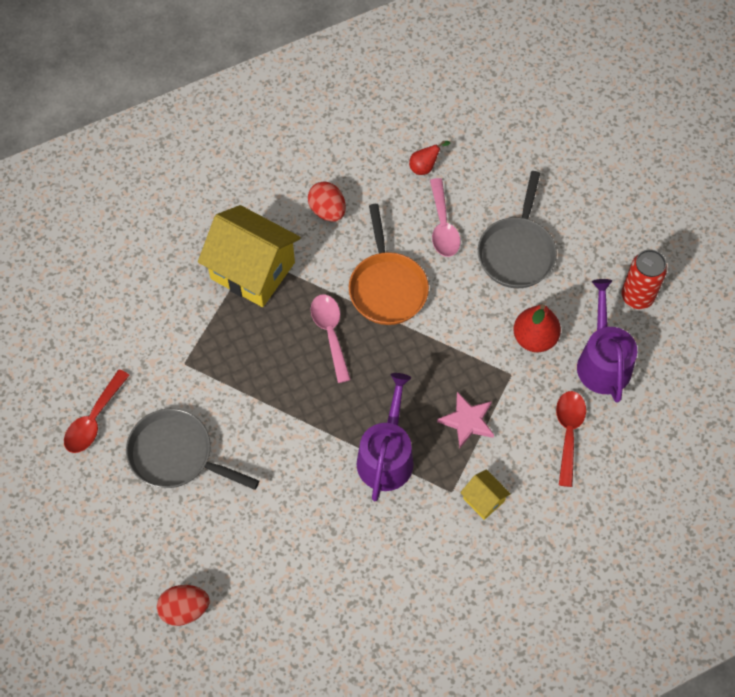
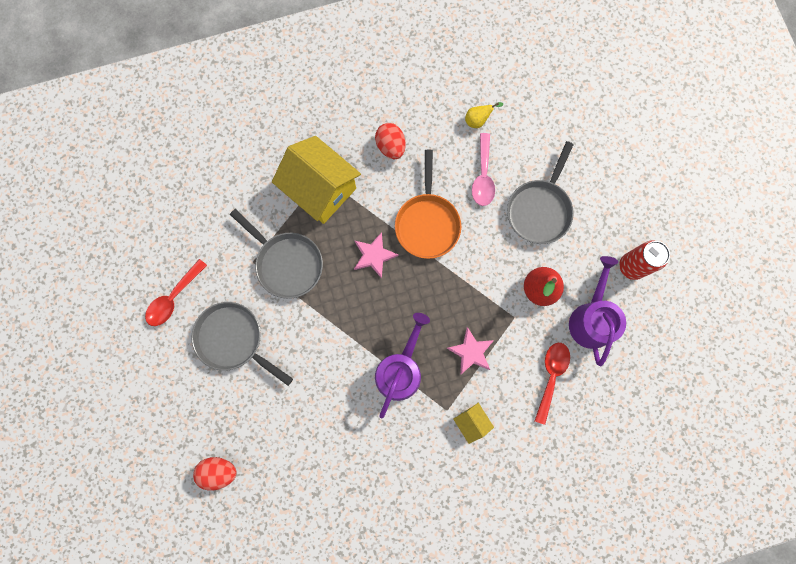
camera: 10 degrees right, 15 degrees up
(226, 358) = (287, 263): none -> grey pan
(330, 333) = (374, 256): pink spoon -> pink star
(425, 167) = (478, 120): red pear -> yellow pear

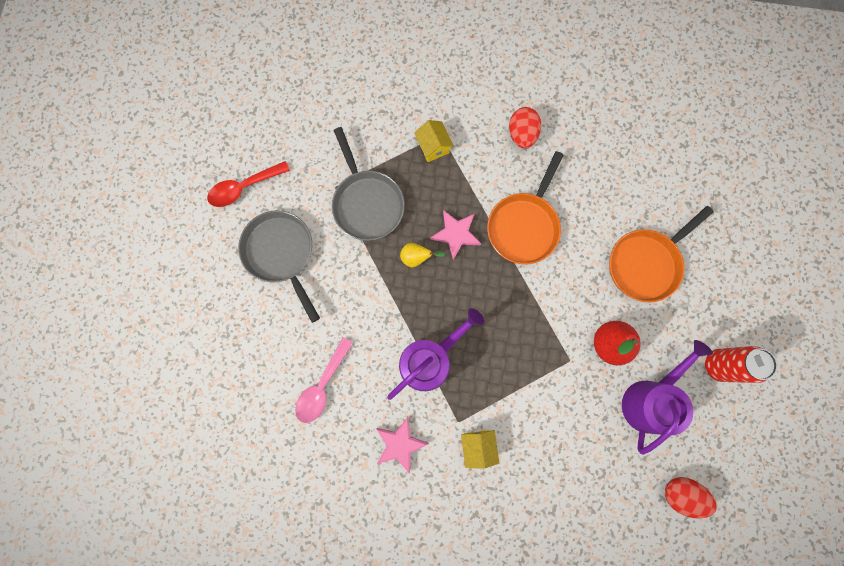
camera: 25 degrees right, 0 degrees up
(219, 471) = (208, 375): red egg -> red egg (680, 494)
(321, 190) = (433, 147): yellow house -> yellow house, size x0.45
(471, 352) = (509, 375): pink star -> pink star (400, 444)
(478, 120) = (622, 147): yellow pear -> yellow pear (416, 258)
(483, 176) = (602, 204): pink spoon -> pink spoon (322, 386)
(539, 210) = (646, 263): grey pan -> orange pan
(551, 376) = (581, 438): red spoon -> none

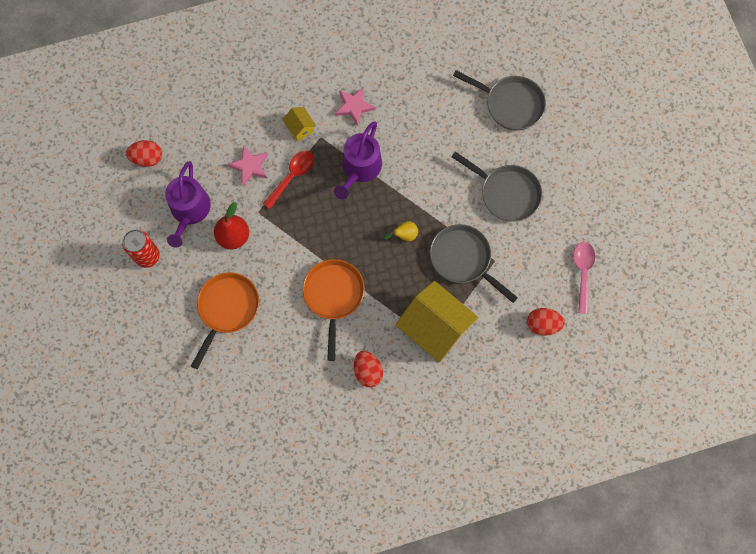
camera: 155 degrees right, 5 degrees down
(215, 358) = (510, 104): none -> grey pan
(244, 188) = (563, 228): red spoon -> red spoon (292, 176)
(322, 103) = (542, 324): none -> red egg
(322, 386) = (426, 119): pink spoon -> pink spoon (582, 272)
(433, 147) = (434, 328): yellow house -> yellow house, size x2.23
(456, 234) = (383, 266): pink star -> pink star (250, 166)

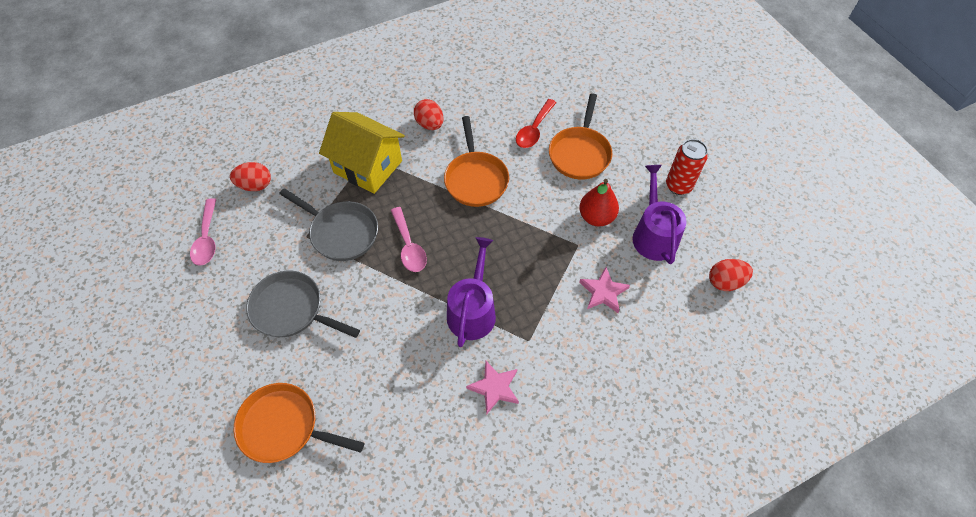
camera: 170 degrees right, 15 degrees down
(292, 176) = (550, 289): red spoon -> red spoon (534, 130)
(300, 128) = (557, 347): yellow house -> none
(404, 235) = (409, 246): yellow pear -> pink spoon
(510, 104) = (284, 427): grey pan -> orange pan

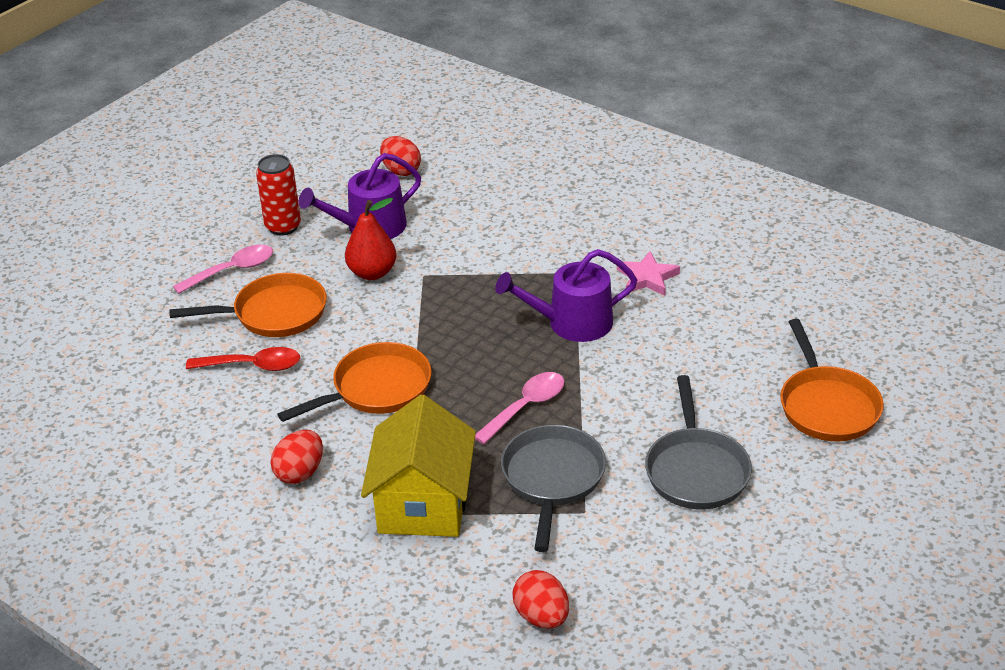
camera: 115 degrees left, 20 degrees down
(207, 239) = (670, 618): pink spoon -> pink spoon (232, 270)
(603, 292) = (474, 241): pink star -> none

